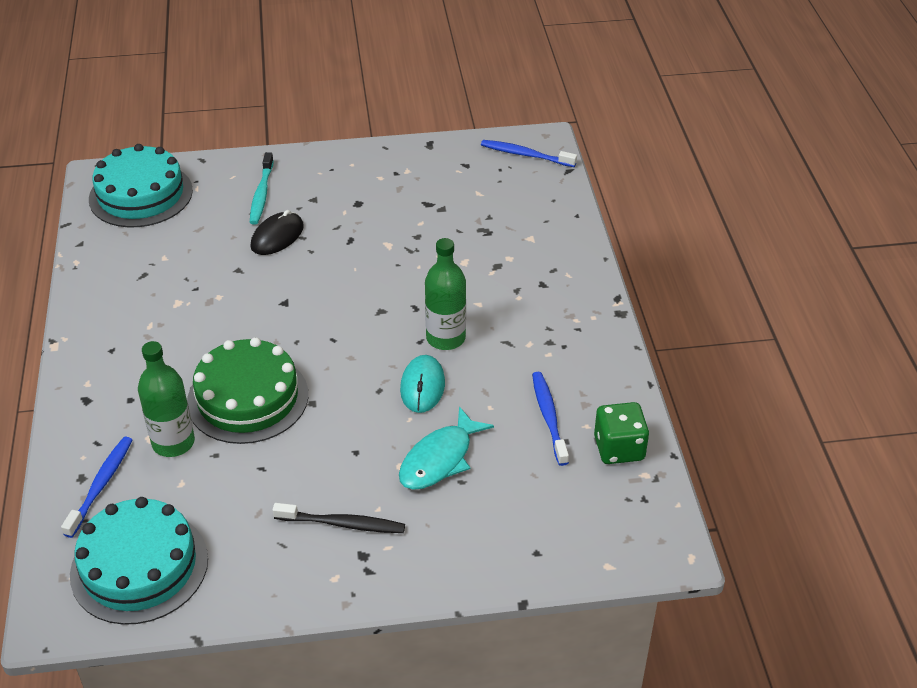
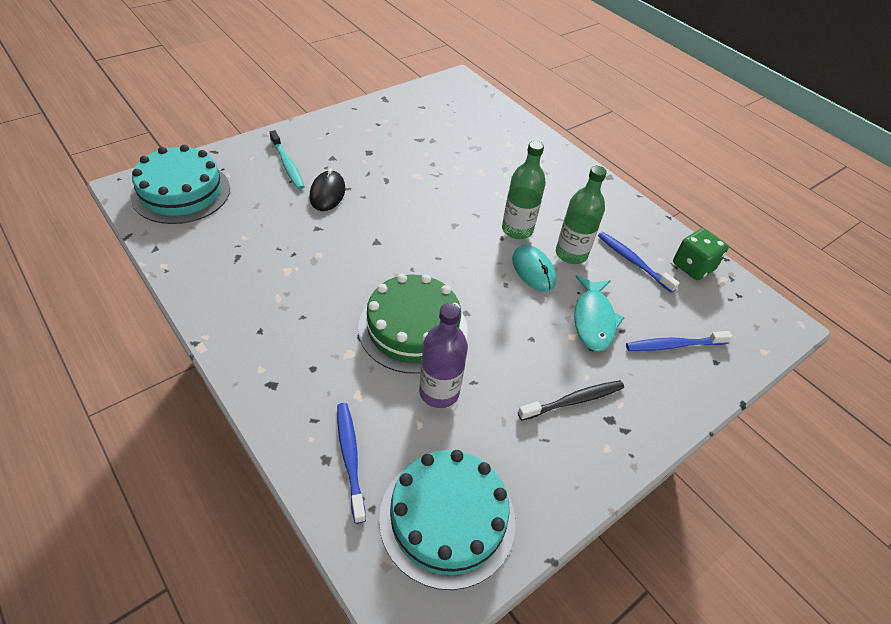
camera: 35 degrees left, 5 degrees up
(173, 443) = (383, 391): green bottle -> green bottle (571, 254)
(222, 464) = (439, 392): none -> purple bottle
(525, 155) = (456, 91): blue toothbrush -> blue toothbrush (674, 345)

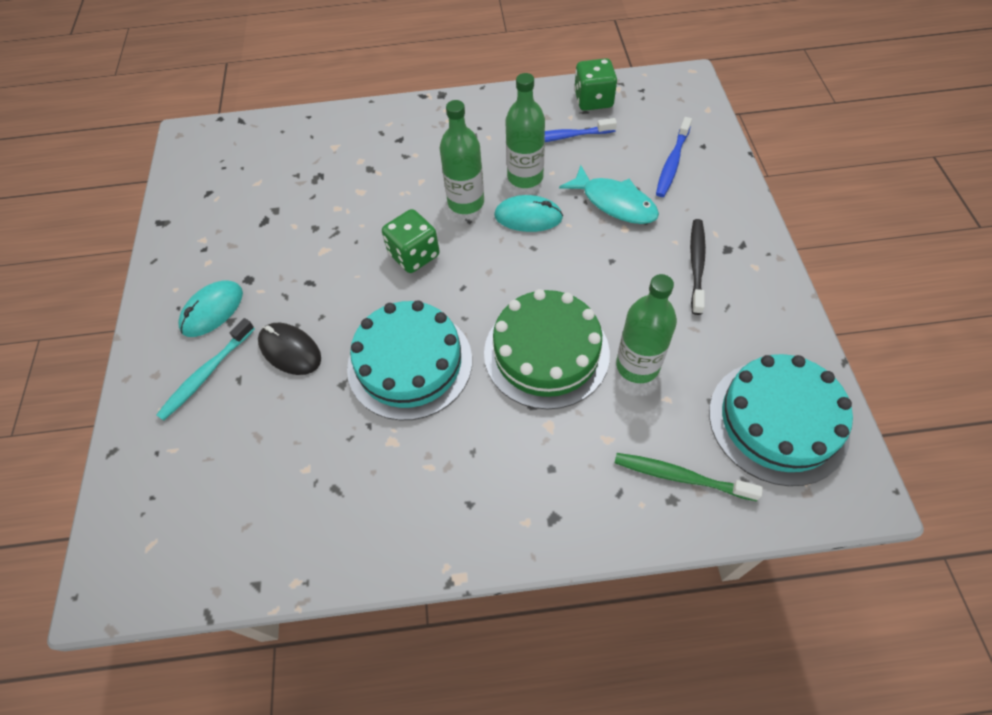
camera: 50 degrees left, 10 degrees up
(181, 192) = (167, 519): turquoise cake -> turquoise cake (410, 363)
(287, 165) = (206, 374): turquoise toothbrush -> turquoise toothbrush turned 120 degrees clockwise
(335, 147) = (212, 310): none -> turquoise mouse
(350, 458) = (680, 476): blue toothbrush -> green toothbrush
(439, 392) = (637, 365): purple bottle -> green bottle
(447, 221) = (414, 255): none -> green dice

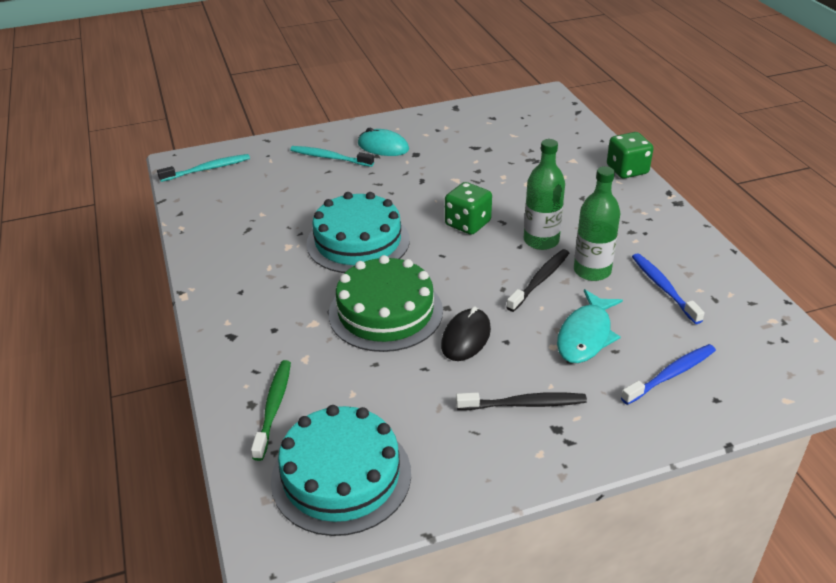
camera: 75 degrees right, 20 degrees down
(150, 542) = (207, 169): none -> turquoise toothbrush
(290, 350) = (357, 186): black mouse -> black mouse (466, 337)
(528, 217) = (540, 280): turquoise mouse -> black toothbrush
(593, 100) = (738, 303): green dice -> green dice (627, 170)
(637, 365) = (385, 370): green bottle -> none
(672, 163) = (671, 374): blue toothbrush -> blue toothbrush turned 135 degrees clockwise

